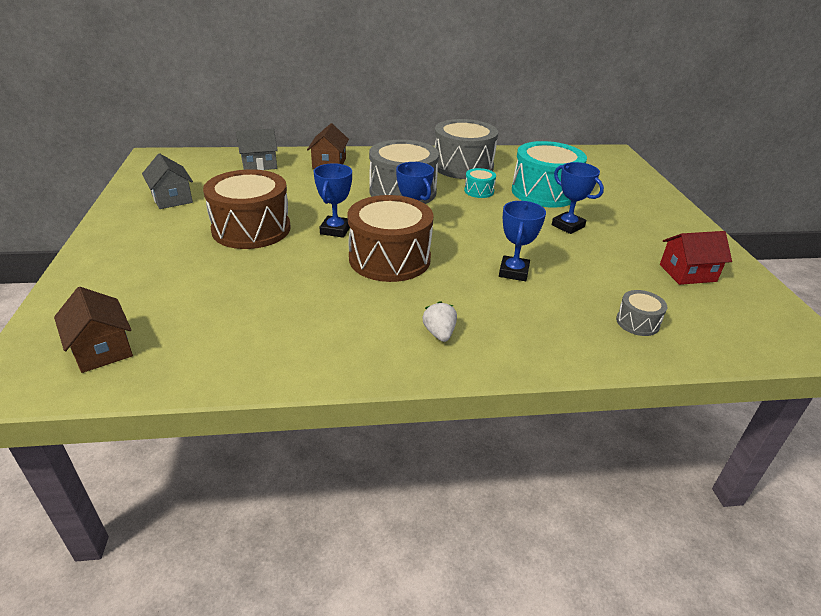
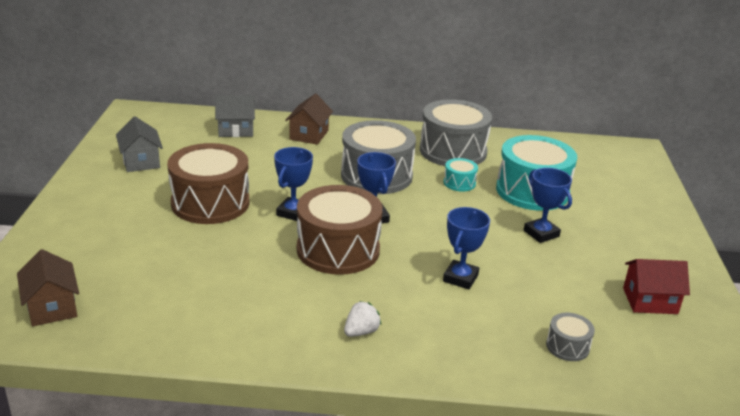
camera: 10 degrees right, 5 degrees down
(439, 333) = (361, 332): white strawberry -> white strawberry turned 45 degrees clockwise

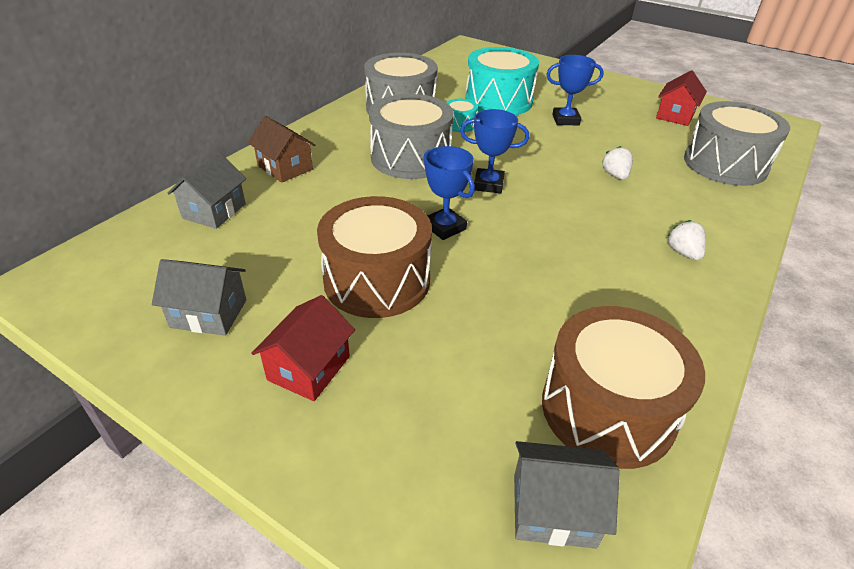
camera: 60 degrees left, 10 degrees up
(52, 307) = (553, 510): brown house -> grey house
(116, 204) = (309, 368): none -> red house
(338, 249) = (535, 222): brown drum -> brown drum (607, 409)
(460, 278) = (615, 175): blue trophy -> white strawberry
(567, 346) = (725, 164): grey drum -> grey drum, size x2.23

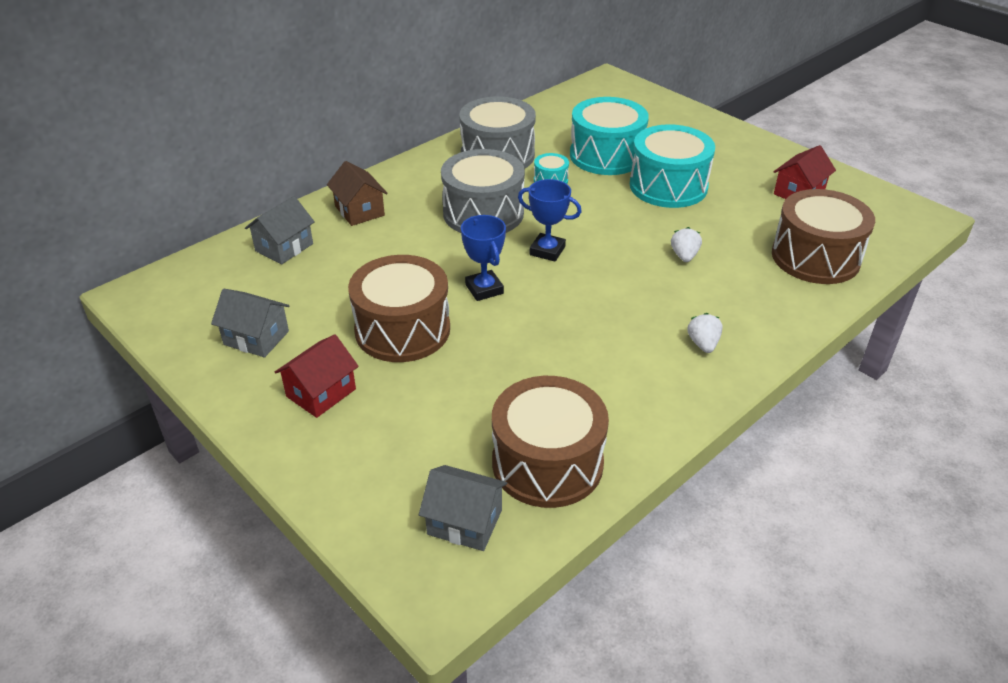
camera: 15 degrees right, 0 degrees up
(565, 120) = (668, 186): blue trophy -> turquoise drum
(725, 164) = (815, 257): grey drum -> brown drum

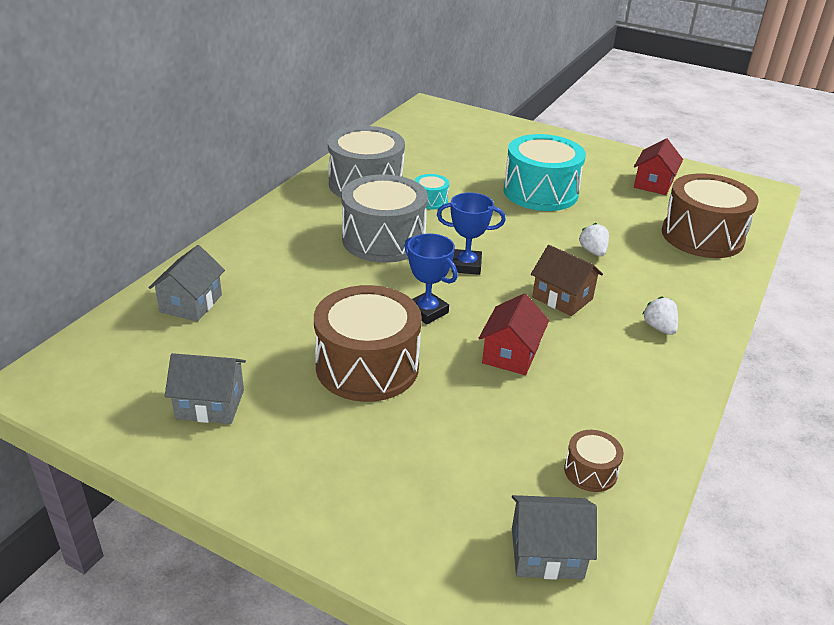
camera: 20 degrees left, 5 degrees down
(321, 393) = (316, 449): red house -> red house (510, 354)
(359, 211) = (254, 255): brown house -> brown house (562, 298)
(547, 463) = (590, 471): brown drum -> brown drum, size x0.45
(606, 155) = (469, 172): turquoise drum -> none

